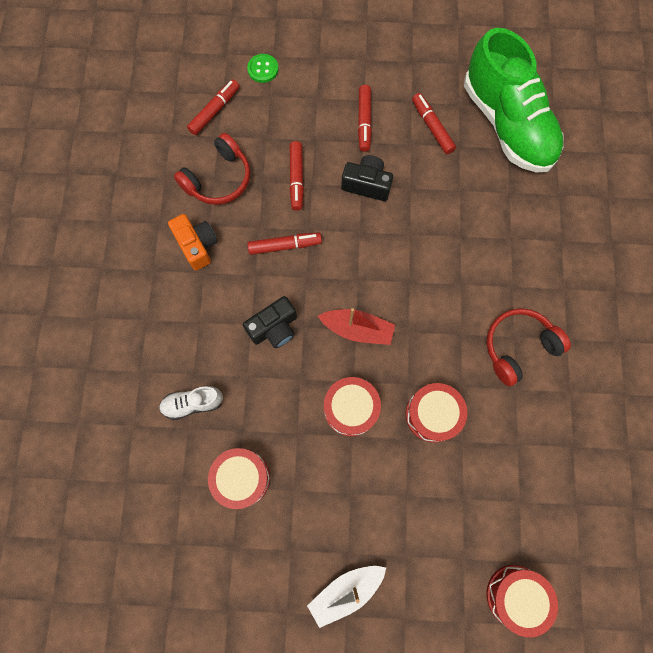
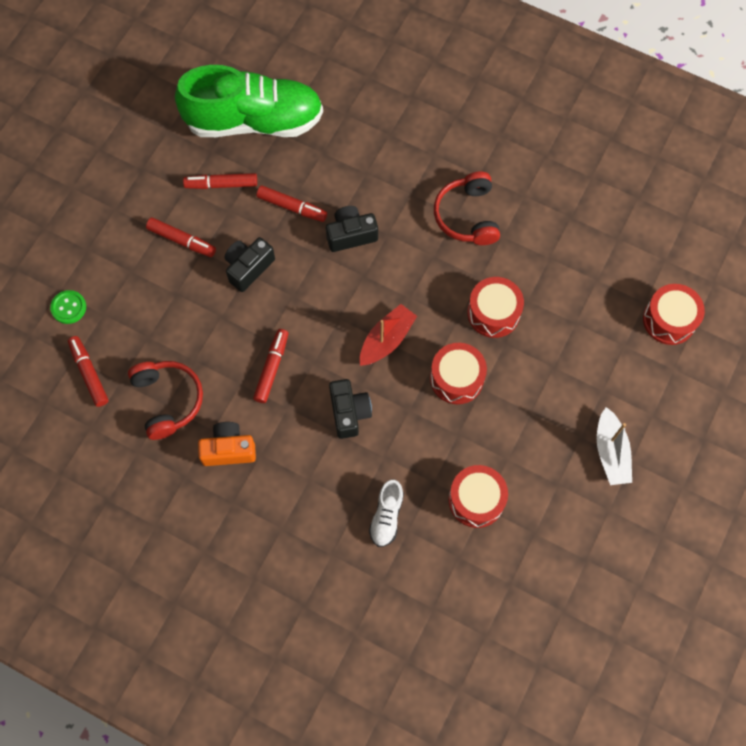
camera: 65 degrees left, 5 degrees down
(296, 179) = (208, 328): red marker -> red marker (292, 207)
(443, 253) = (351, 235): none -> black camera

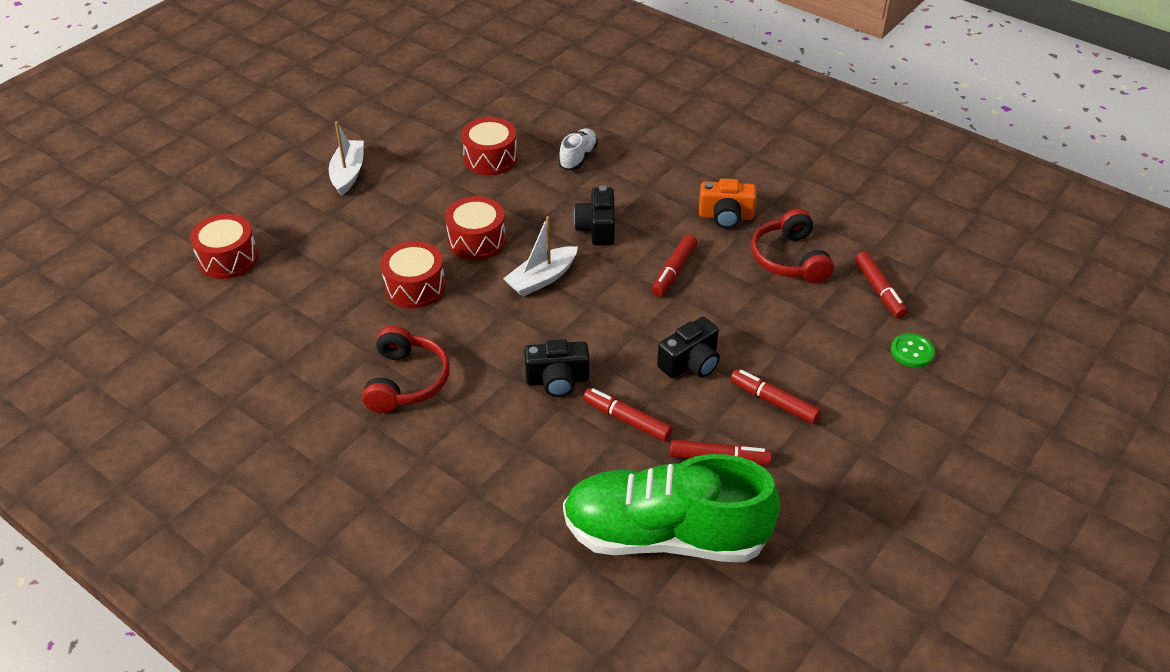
camera: 170 degrees left, 25 degrees down
(386, 340) = (542, 279): red boat -> white boat

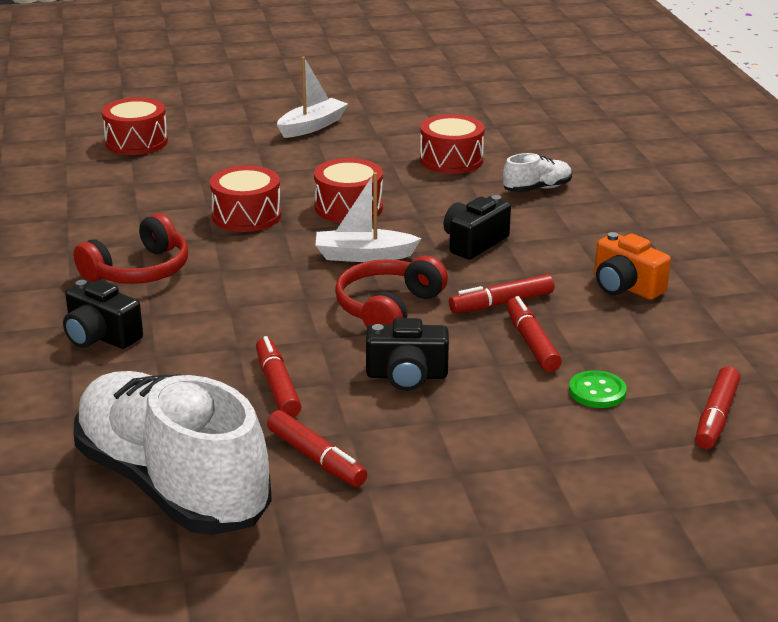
camera: 40 degrees right, 15 degrees down
(557, 380) = (262, 329): black camera -> black camera (101, 336)
(665, 535) = (172, 485): green shoe -> white shoe
(773, 402) = (444, 445): red marker -> red marker (531, 342)
(789, 259) = (645, 347): red headphones -> red headphones (388, 308)
(912, 352) = (675, 484): green button -> green button (597, 391)

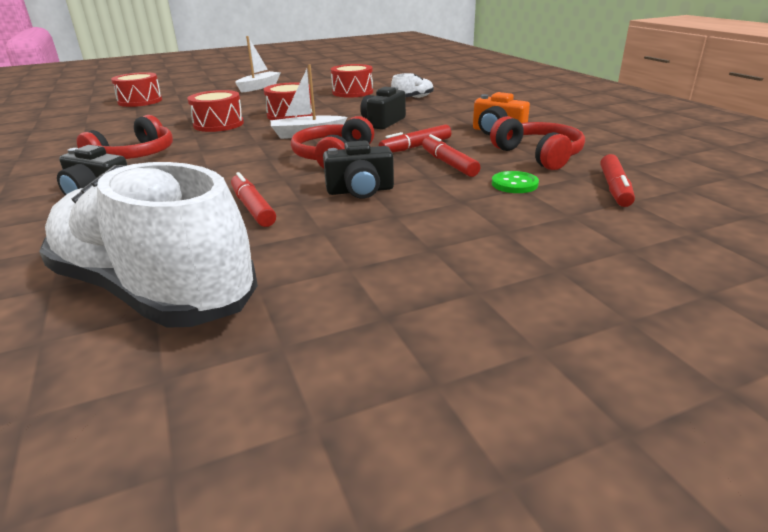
camera: 10 degrees left, 0 degrees up
(316, 458) = (296, 252): red marker -> none
(656, 343) = (539, 155): none -> red headphones

